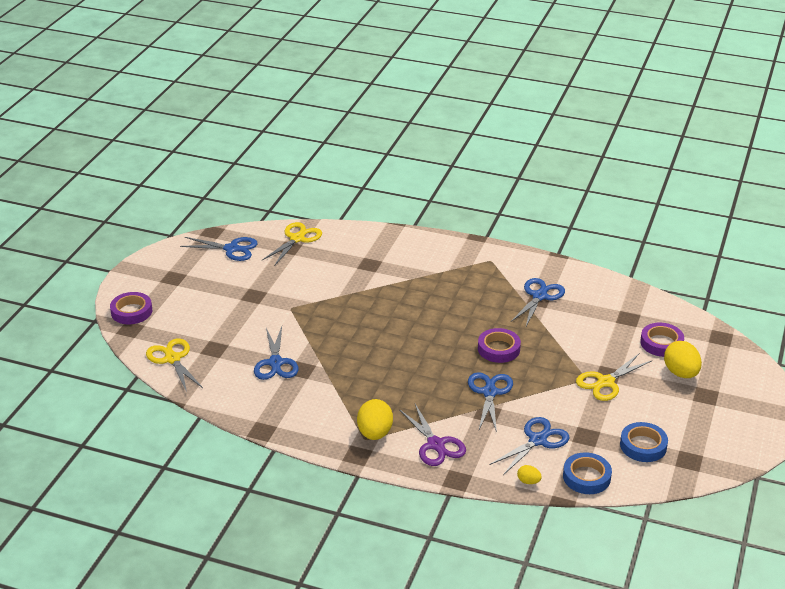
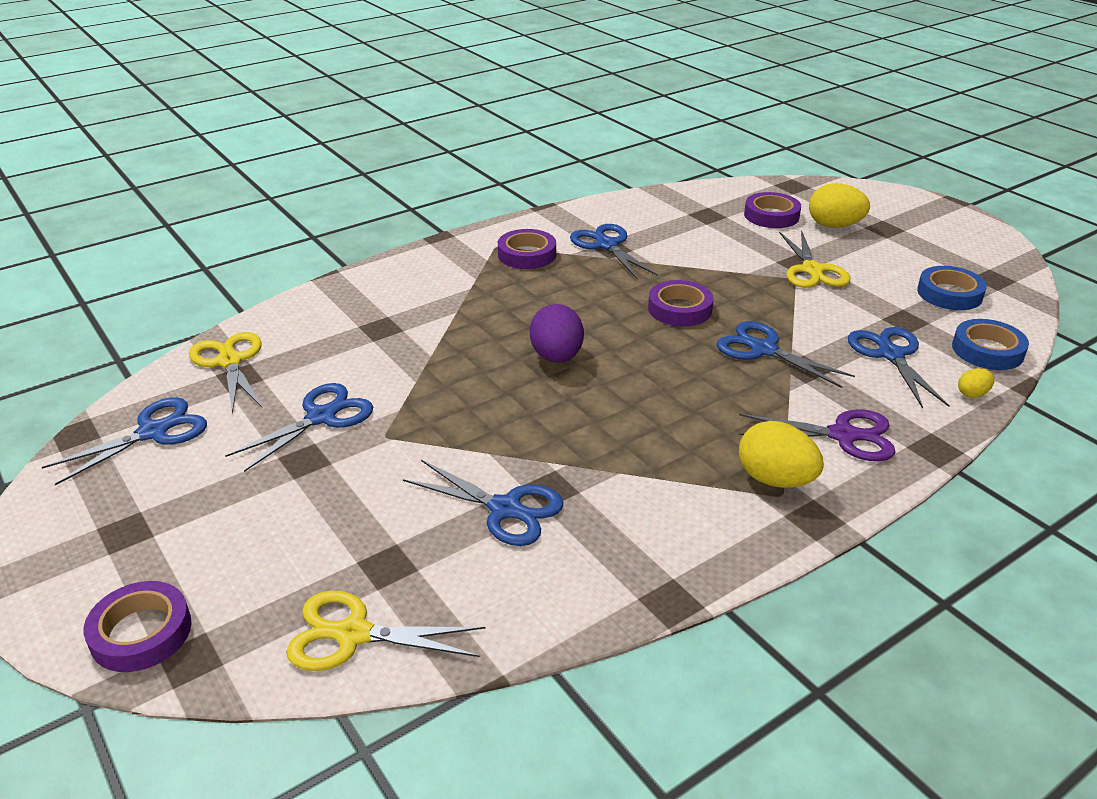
camera: 55 degrees left, 0 degrees up
(285, 284) = (321, 417): none -> blue scissors
(404, 327) = (556, 357): none -> purple egg
(494, 274) = (527, 254): none -> purple tape

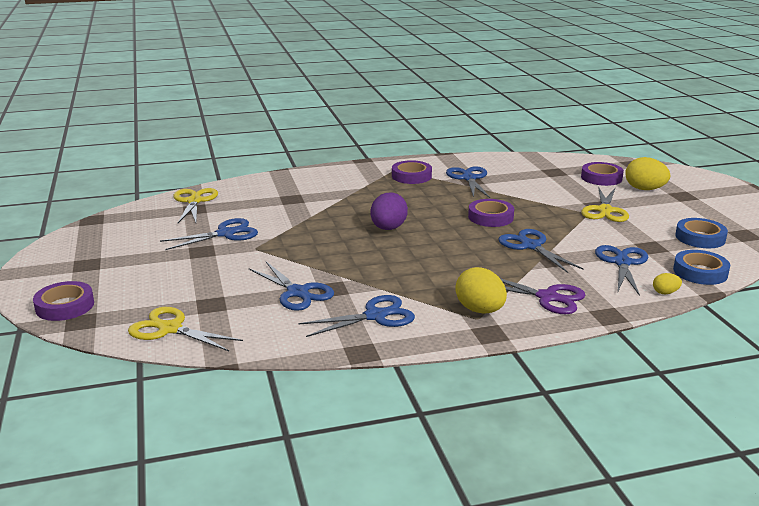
camera: 20 degrees right, 10 degrees down
(153, 432) = (131, 225): blue scissors -> blue scissors (375, 316)

